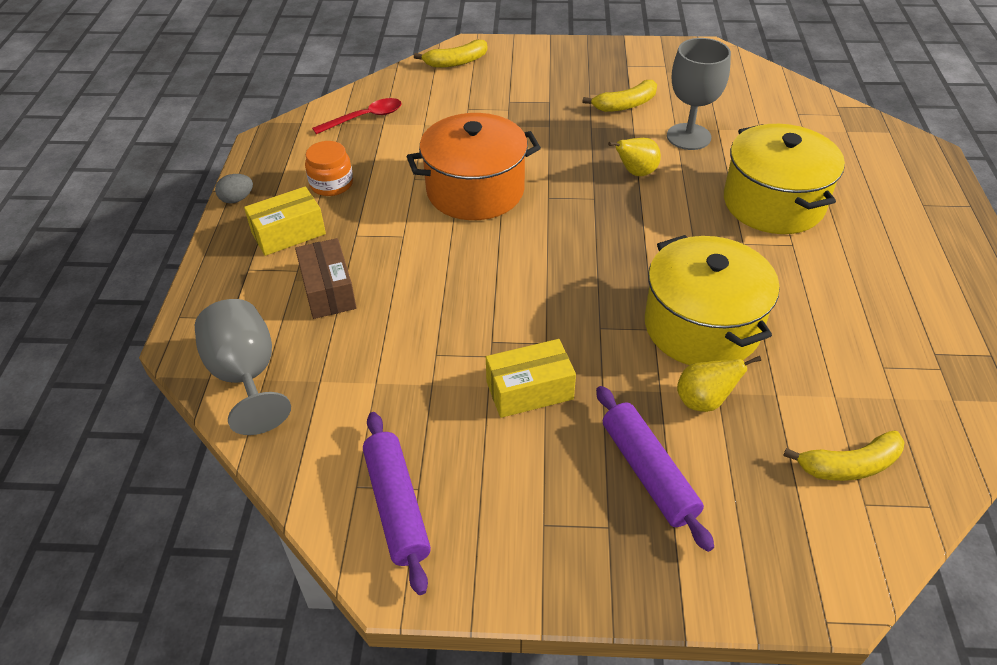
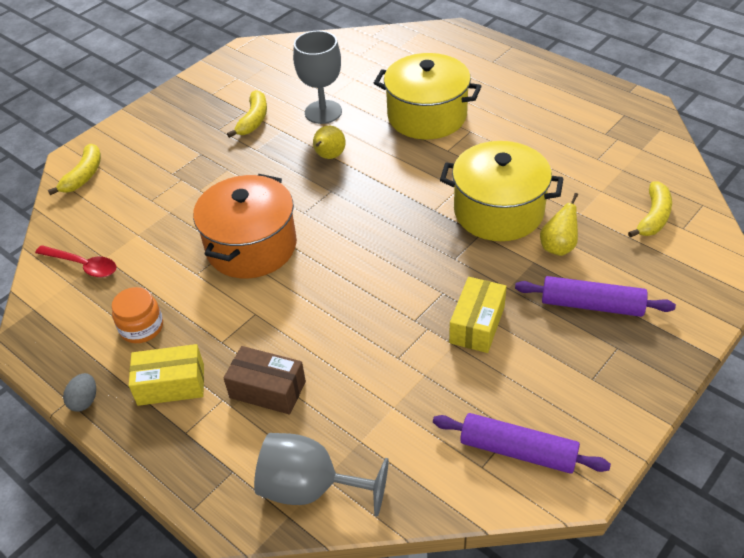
camera: 50 degrees left, 0 degrees up
(288, 233) = (171, 384): yellow box -> yellow box turned 75 degrees clockwise
(365, 118) = (83, 265): red spoon -> red spoon turned 105 degrees clockwise

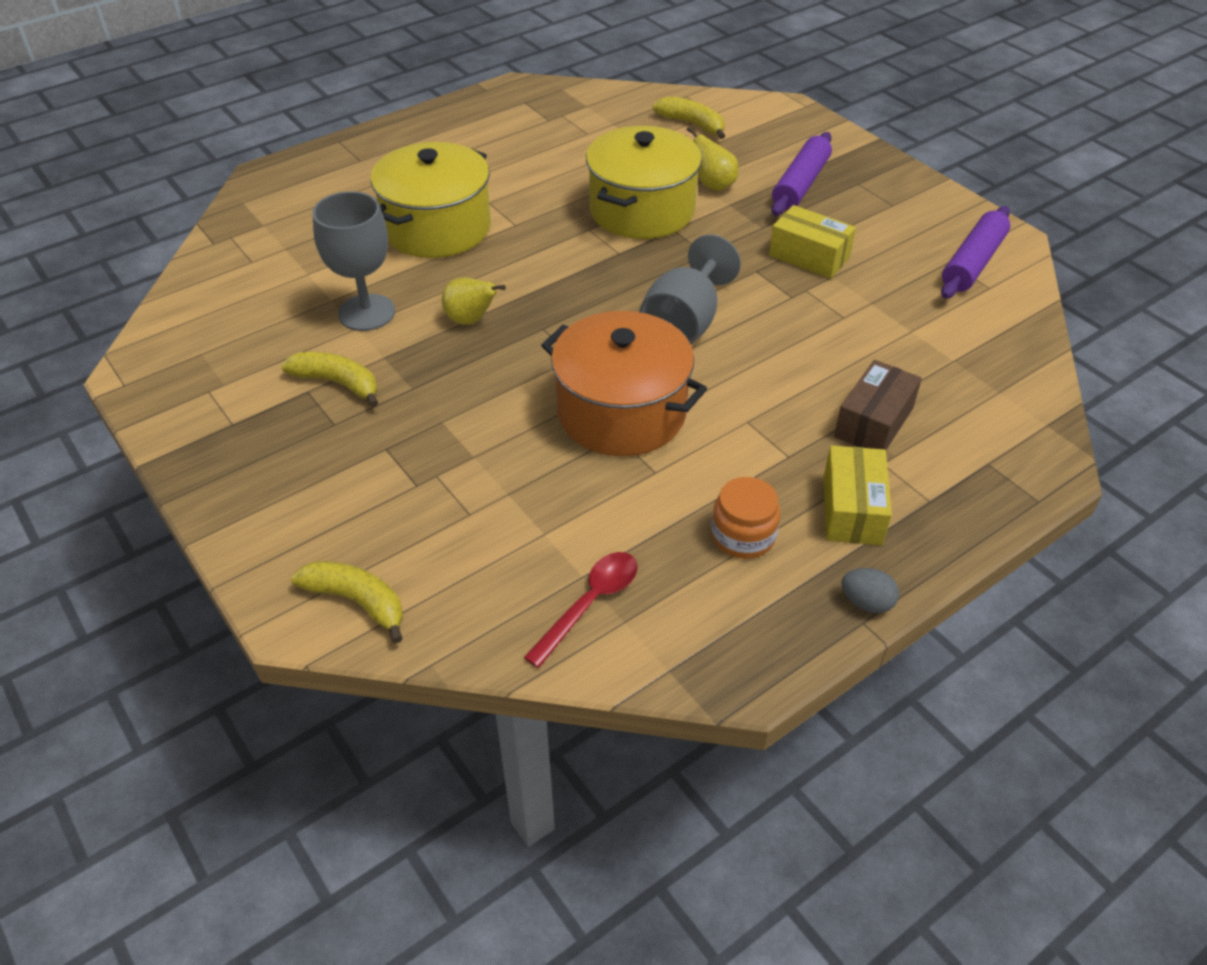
camera: 80 degrees left, 0 degrees up
(310, 488) = (1012, 404): grey goblet -> grey goblet (684, 324)

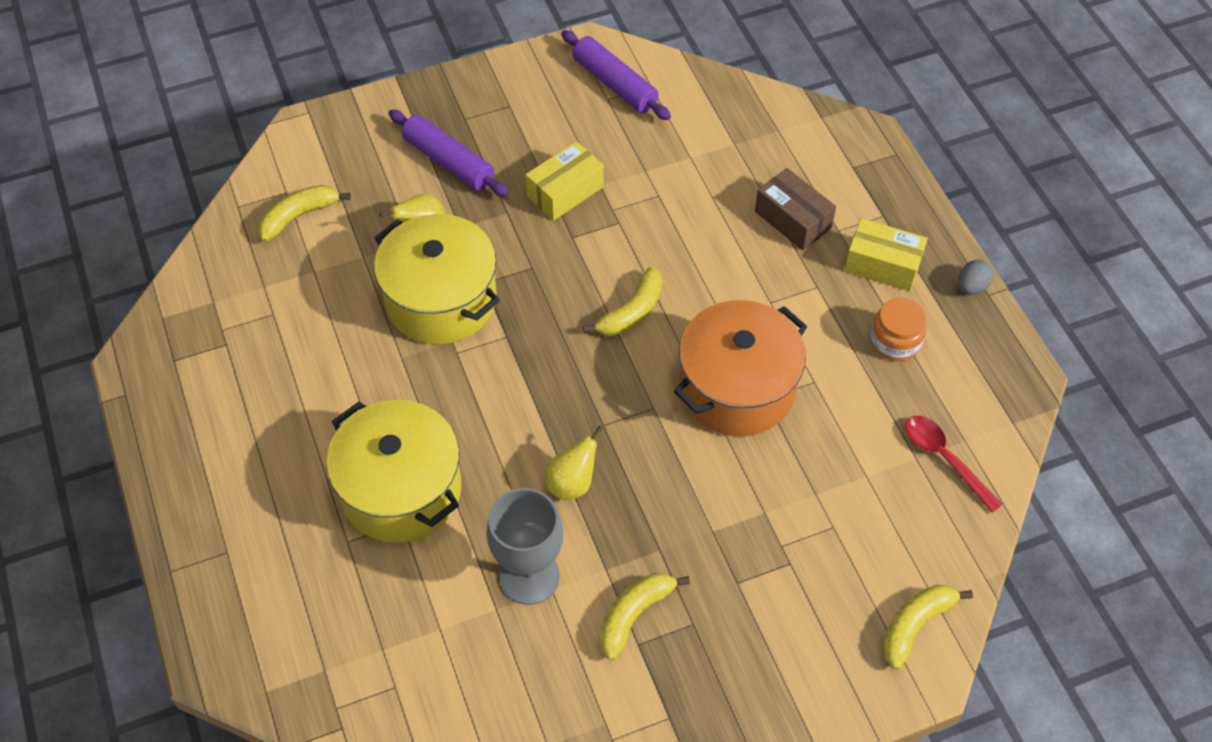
camera: 75 degrees left, 10 degrees up
(684, 324) = (632, 312): grey goblet -> yellow banana

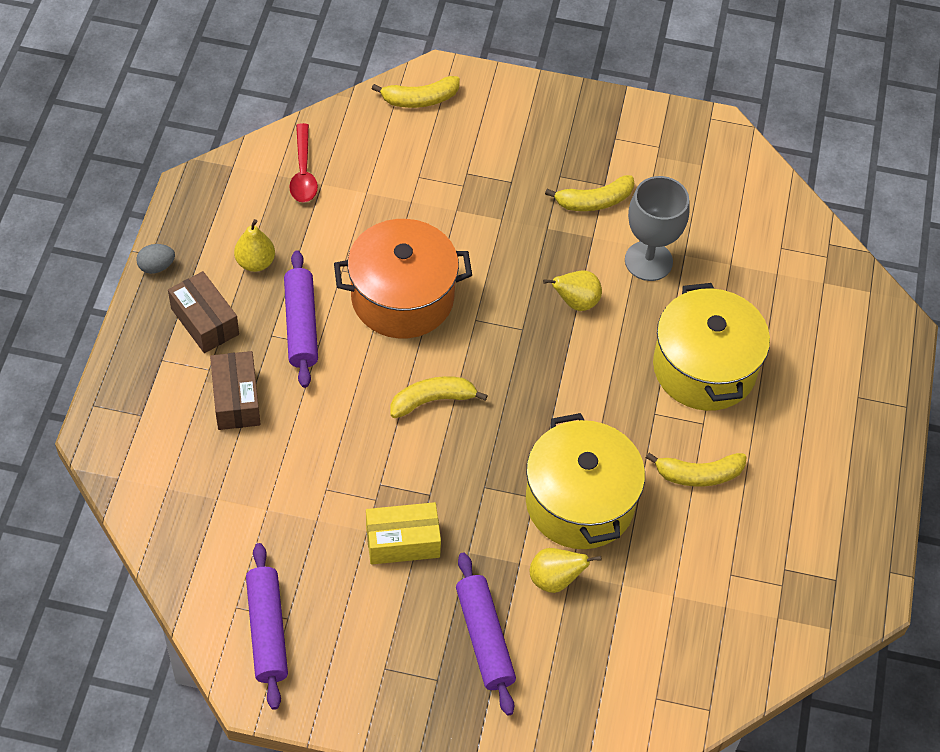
camera: 150 degrees left, 0 degrees up
(299, 216) = (657, 662): yellow banana -> yellow banana (698, 475)
(800, 309) = (301, 325): none -> purple rolling pin
(882, 265) = (205, 321): yellow box -> brown box
(895, 341) = (255, 262): orange jar -> yellow pear

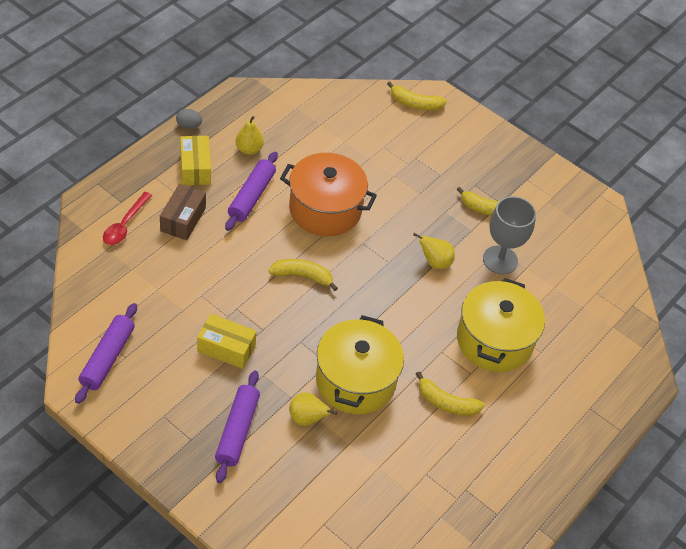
camera: 25 degrees right, 5 degrees down
(205, 321) = (195, 168): brown box -> yellow box
(303, 172) = (313, 113): red spoon -> red spoon (125, 224)

